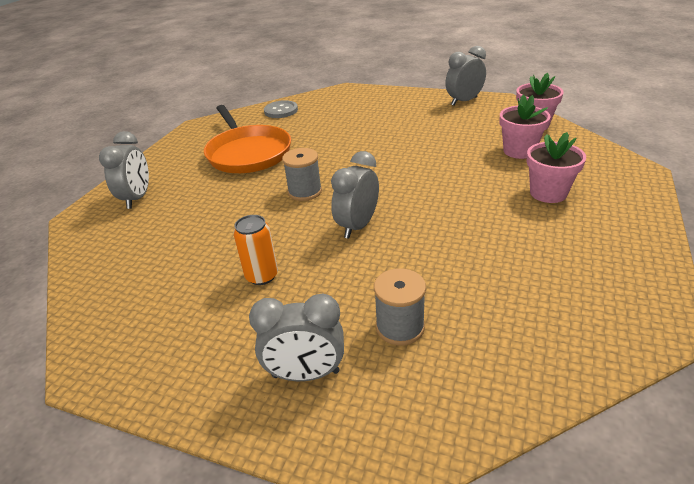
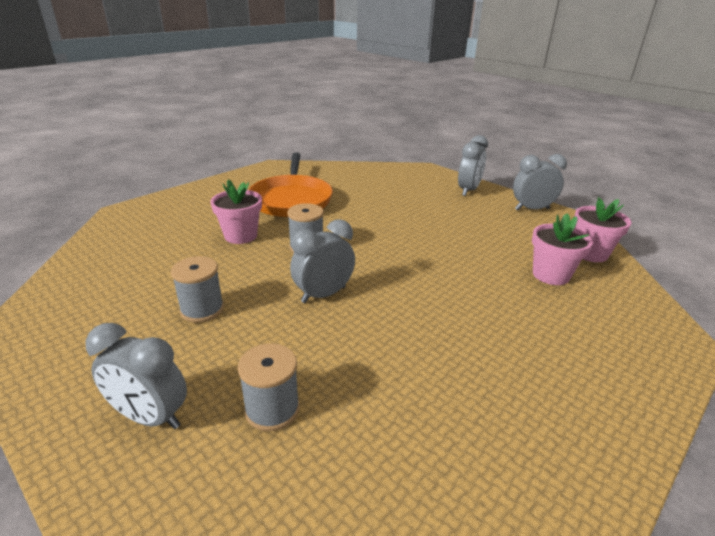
camera: 20 degrees right, 5 degrees down
(137, 198) = (174, 210): grey clock -> grey clock (468, 190)
(262, 276) = (202, 309): orange can -> grey spool
(281, 111) = (351, 172): grey button -> none
(548, 193) = (547, 329): pink flower pot -> pink flower pot (241, 236)

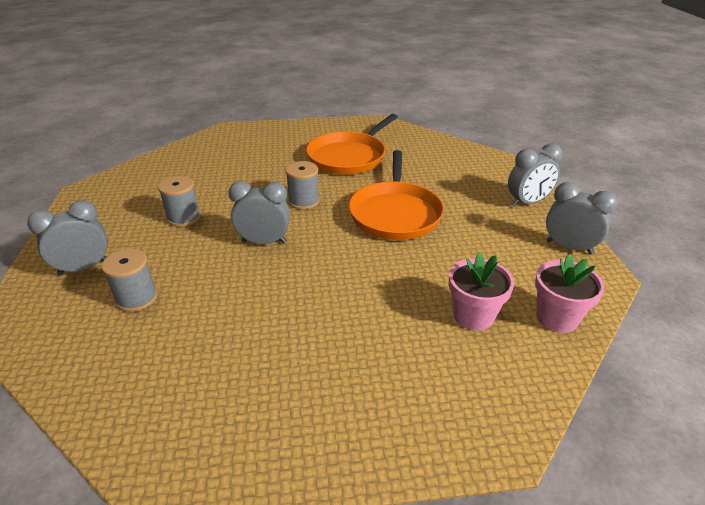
camera: 40 degrees right, 5 degrees up
(150, 417) = (84, 268): grey clock -> grey clock turned 90 degrees clockwise
(241, 236) = (273, 174): pink flower pot -> none
(395, 229) = (395, 213): none -> orange pan

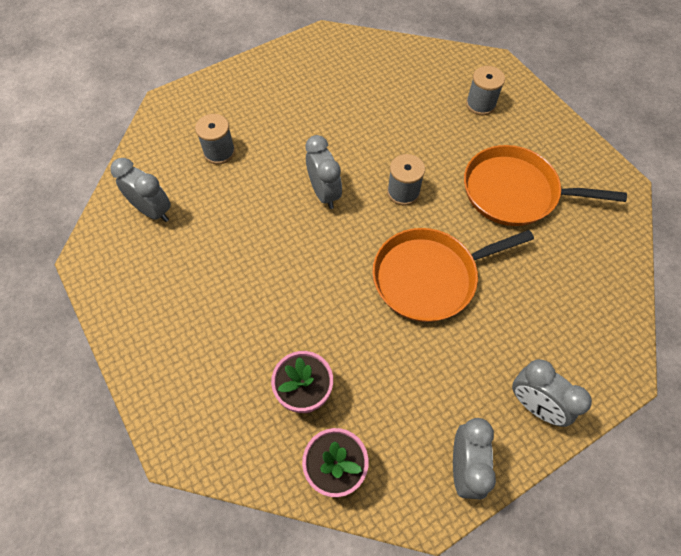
camera: 65 degrees right, 25 degrees up
(84, 268) = (235, 101): grey clock -> grey clock (153, 211)
(183, 217) = (326, 120): grey spool -> grey spool (480, 104)

